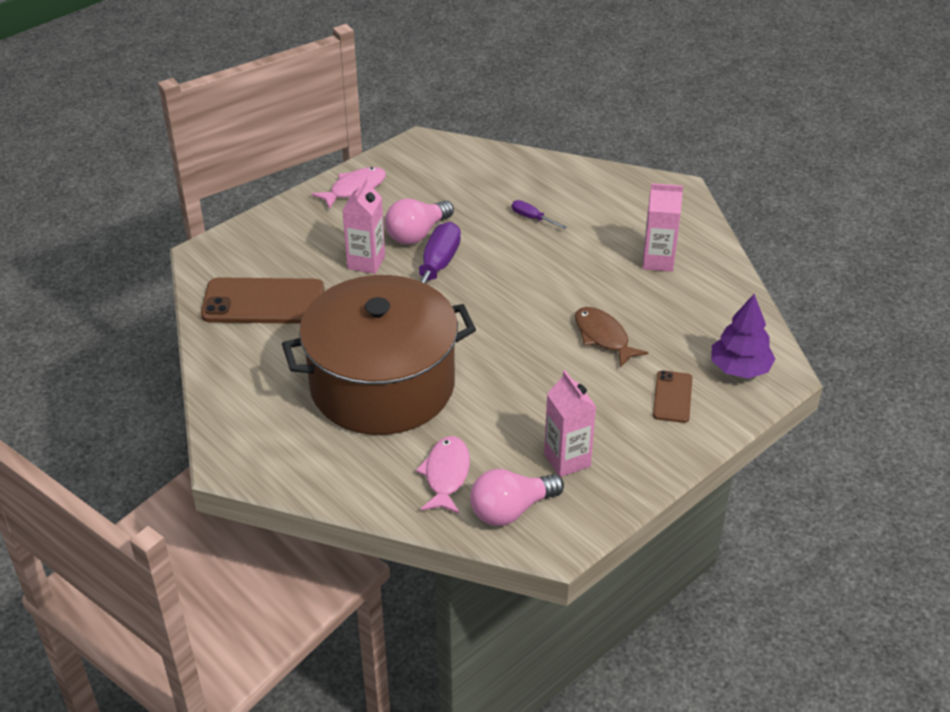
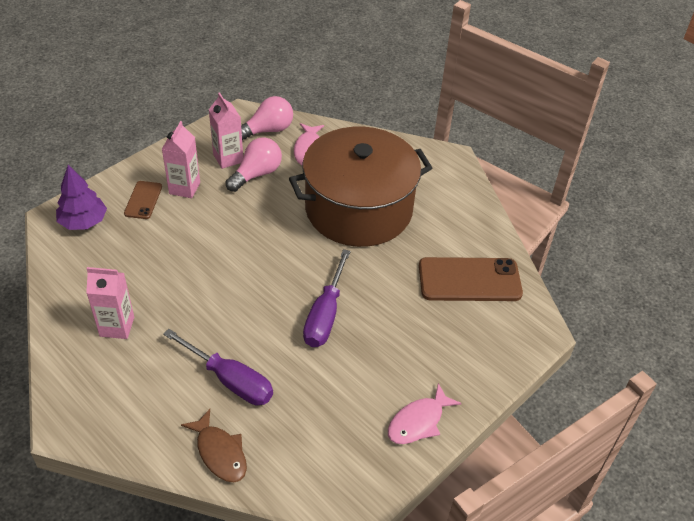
camera: 175 degrees right, 5 degrees up
(366, 262) = (389, 323): pink carton -> pink carton (184, 188)
(417, 234) = (345, 358): pink light bulb -> pink light bulb (256, 174)
(532, 218) = (231, 381): purple screwdriver -> purple screwdriver, size x2.05
(603, 337) = (185, 248): brown fish -> brown fish (220, 452)

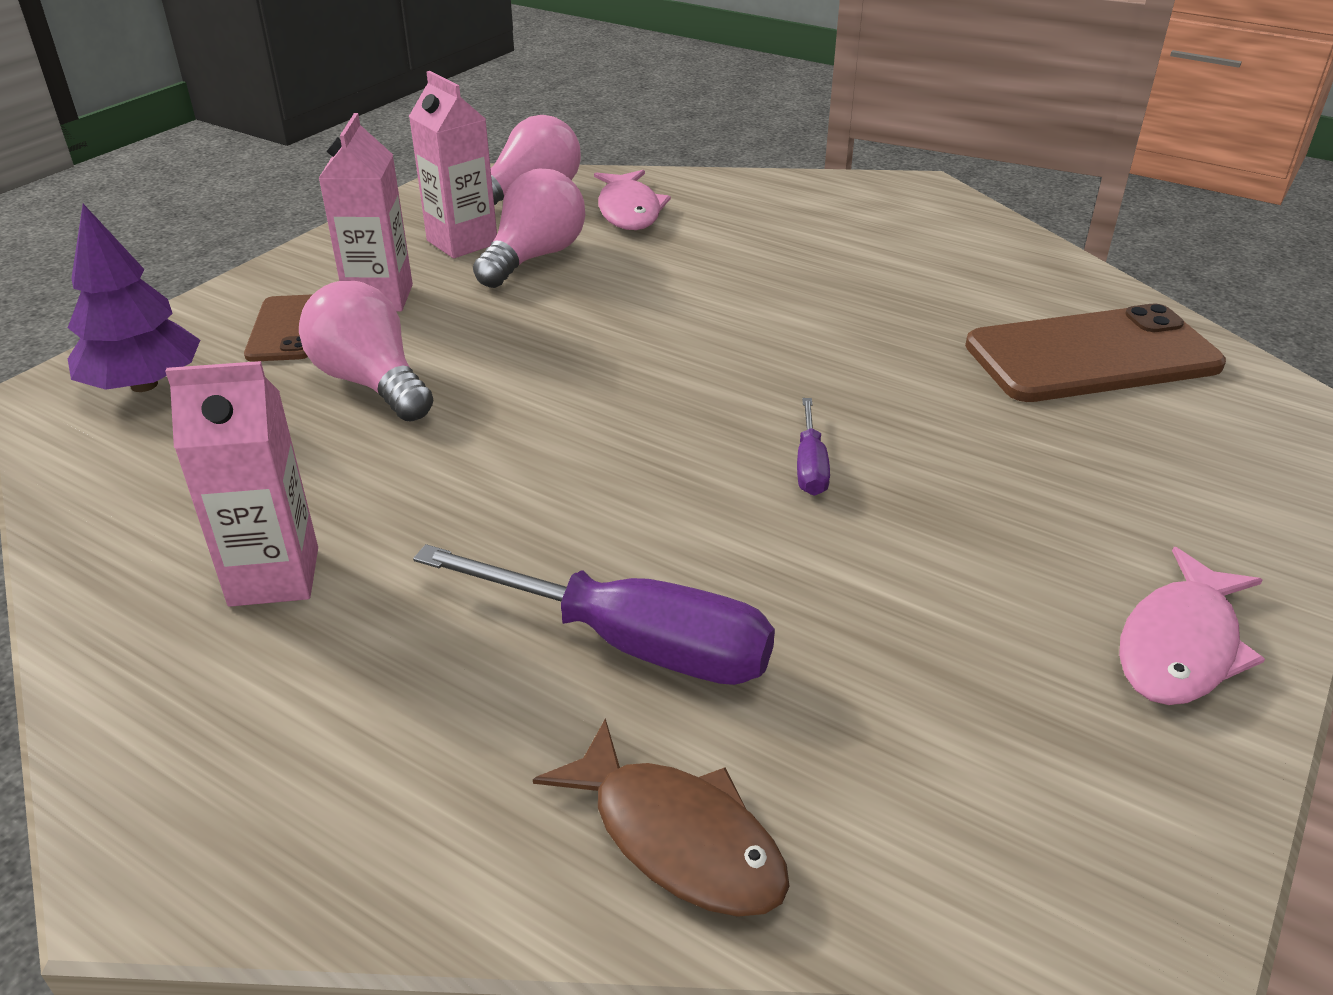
camera: 10 degrees left, 10 degrees down
(170, 238) = (371, 383): none -> pink light bulb
(325, 315) = (810, 467): purple screwdriver -> purple screwdriver, size x0.49
(358, 209) = (781, 280): brown pot -> none

